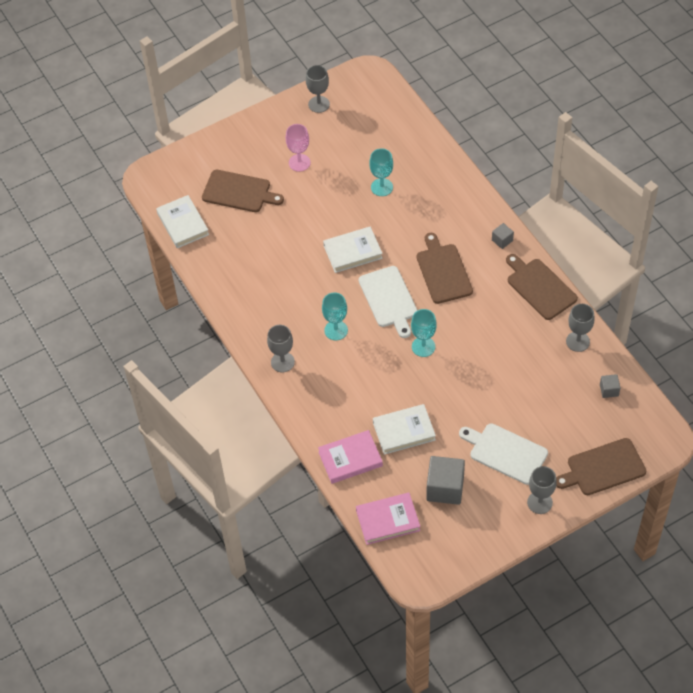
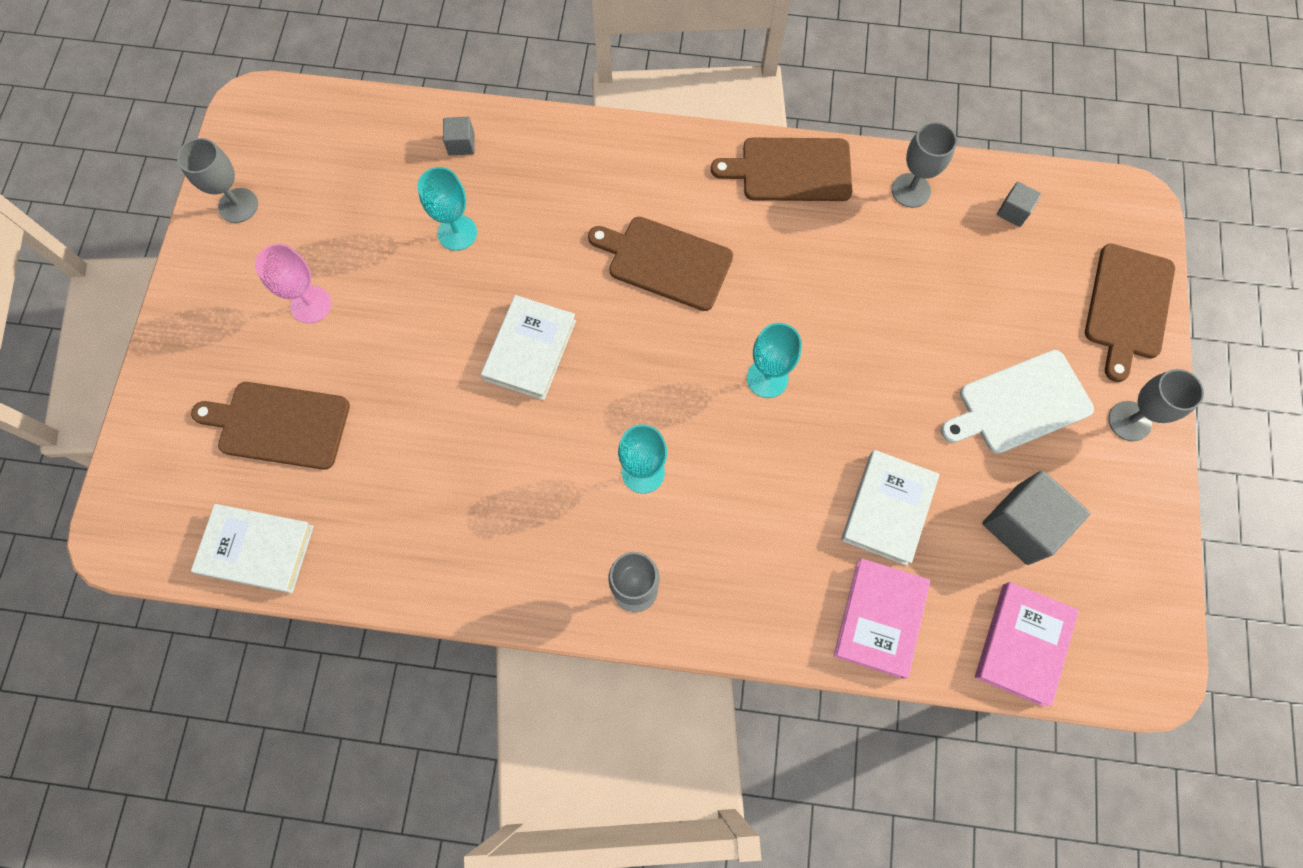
camera: 55 degrees left, 15 degrees up
(239, 192) = (279, 424): brown cutting board -> brown cutting board turned 135 degrees counterclockwise
(389, 299) = (651, 363): white cutting board -> none
(502, 240) = (679, 157): grey cube -> grey cube (461, 144)

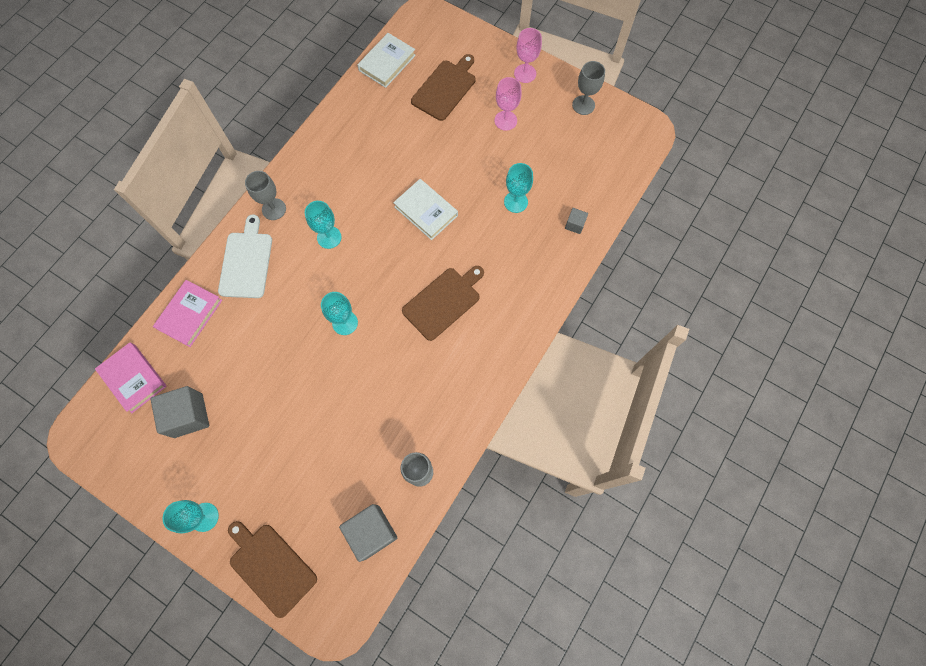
camera: 115 degrees right, 0 degrees up
(203, 312) = (525, 73): none -> pink goblet
(791, 170) = (470, 404): brown cutting board -> none
(880, 619) = (190, 314): pink book -> pink book turned 75 degrees clockwise
(887, 509) = (239, 348): white book -> none
(1013, 211) = (371, 532): grey cube -> grey cube, size x2.00
(1020, 403) = (251, 456): white cutting board -> white cutting board (246, 262)
(1129, 421) = (204, 517): grey goblet -> turquoise goblet

